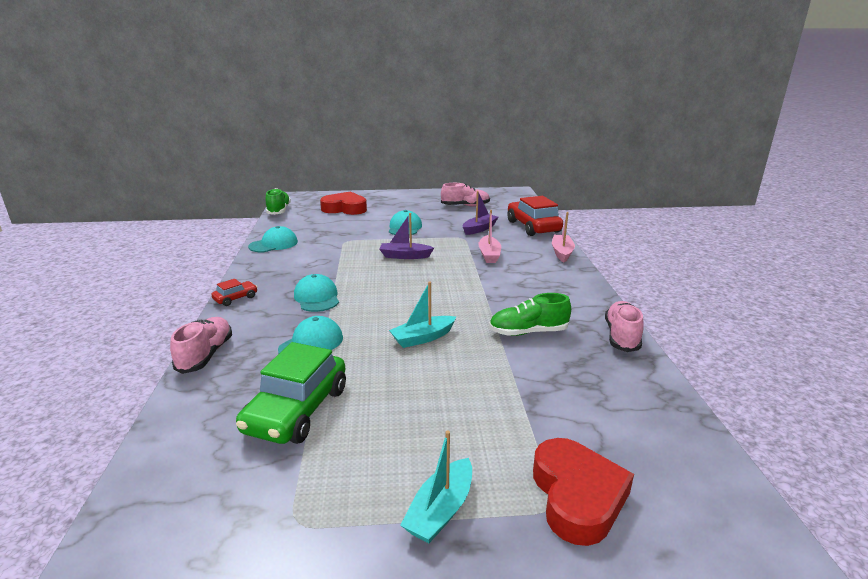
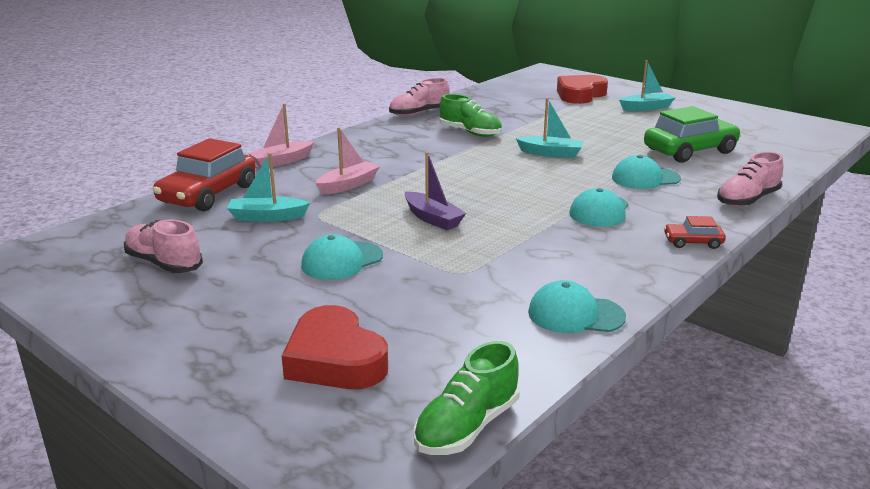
camera: 135 degrees left, 0 degrees up
(479, 229) = (267, 217): purple boat -> turquoise boat

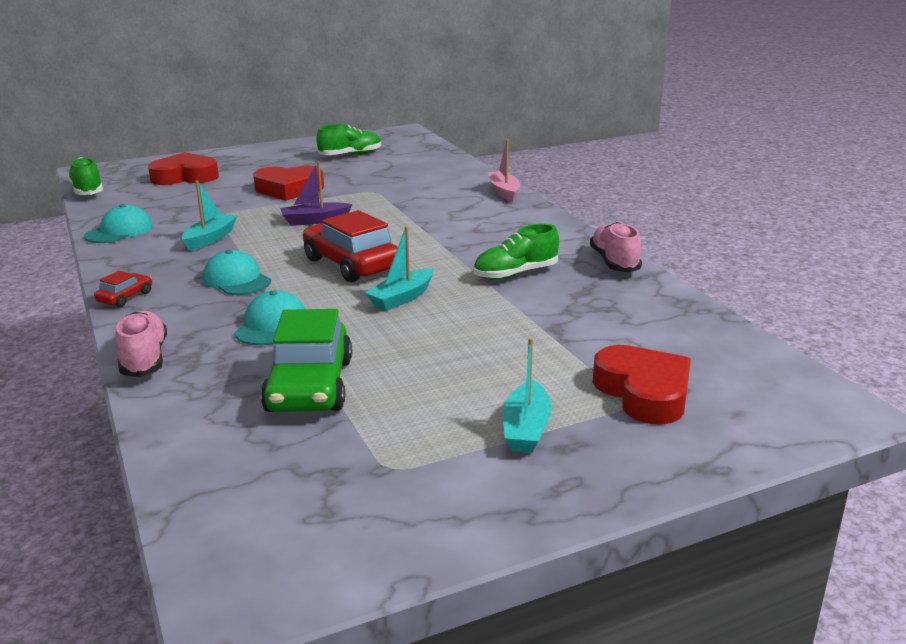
camera: 115 degrees right, 0 degrees up
(164, 263) = (350, 155): pink shoe -> green shoe
(208, 194) = (452, 169): red car -> red car (351, 264)
(267, 217) = (387, 179): turquoise boat -> turquoise boat (210, 238)
(342, 261) = (289, 189): turquoise cap -> red heart
(348, 185) = (420, 205): pink boat -> none

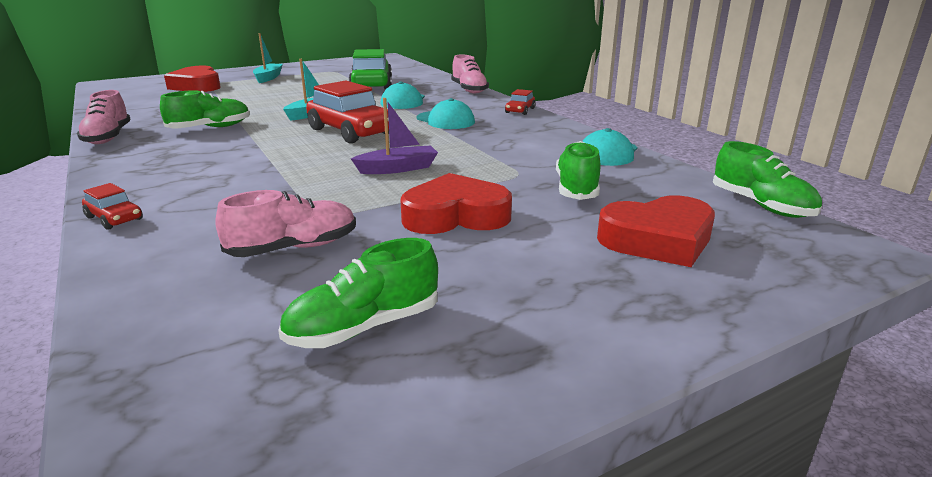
camera: 175 degrees right, 0 degrees up
(191, 203) = (576, 188): none -> green shoe
(210, 238) = (501, 148): turquoise boat -> none
(386, 177) = (293, 248): none -> pink shoe
(504, 192) = (114, 218): pink boat -> red car

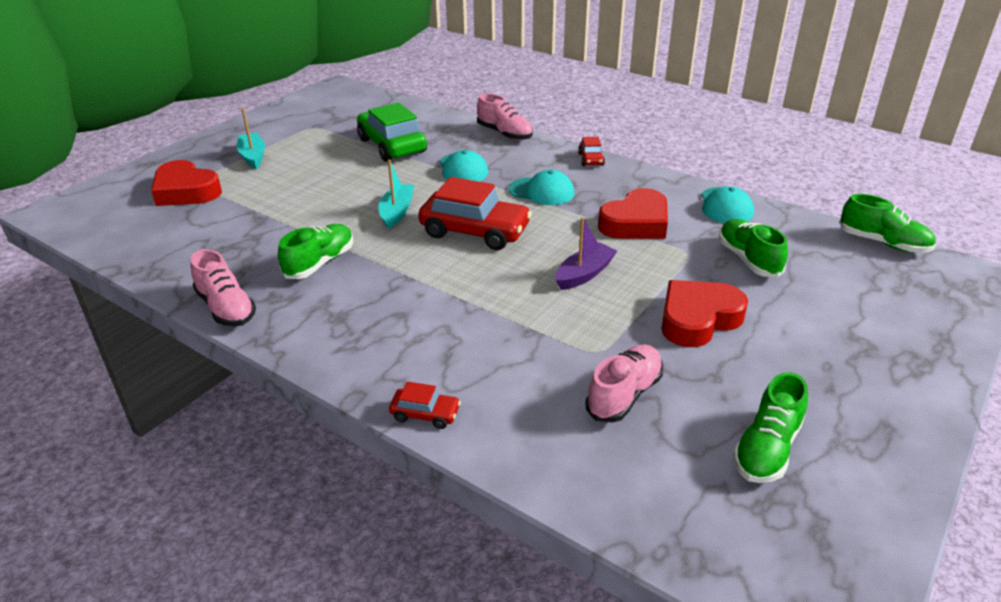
camera: 25 degrees left, 10 degrees up
(658, 240) = (854, 301): red heart -> red heart (636, 223)

